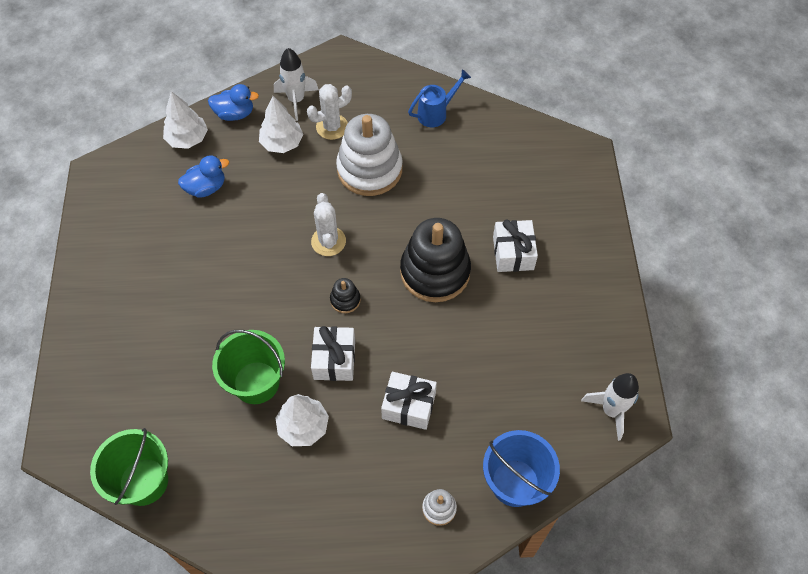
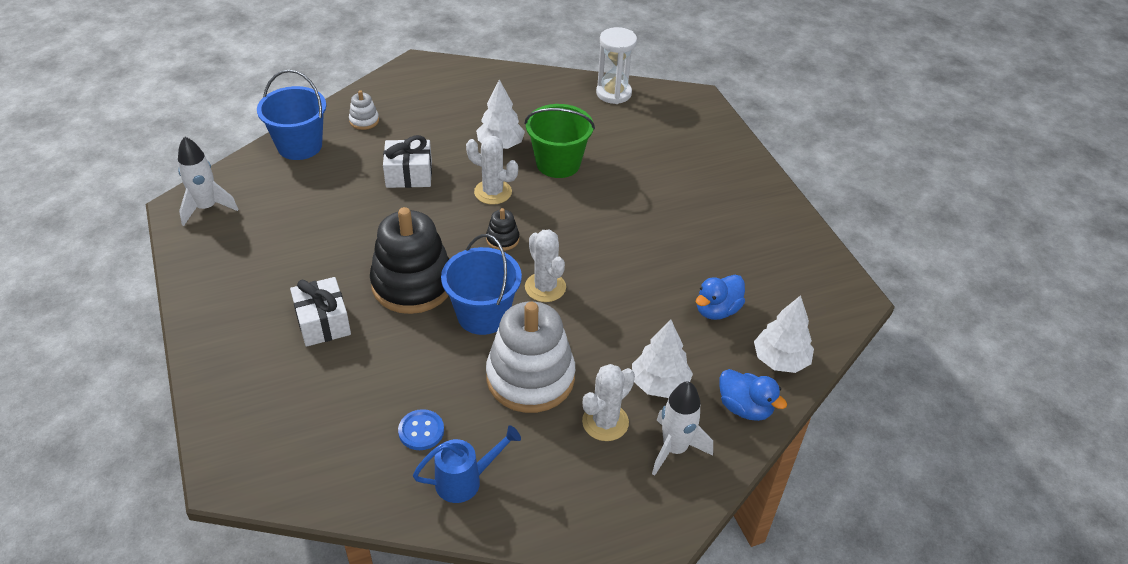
camera: 160 degrees right, 15 degrees down
(143, 481) = (613, 93): green bucket -> white hourglass
(235, 114) = (745, 408): blue duck -> blue duck turned 120 degrees counterclockwise
(334, 359) = (493, 192): white gift -> white cactus
(387, 228) = (483, 315): none -> blue bucket
(436, 113) = (465, 481): blue watering can -> blue watering can turned 150 degrees counterclockwise
(456, 151) = (421, 431): none -> blue button

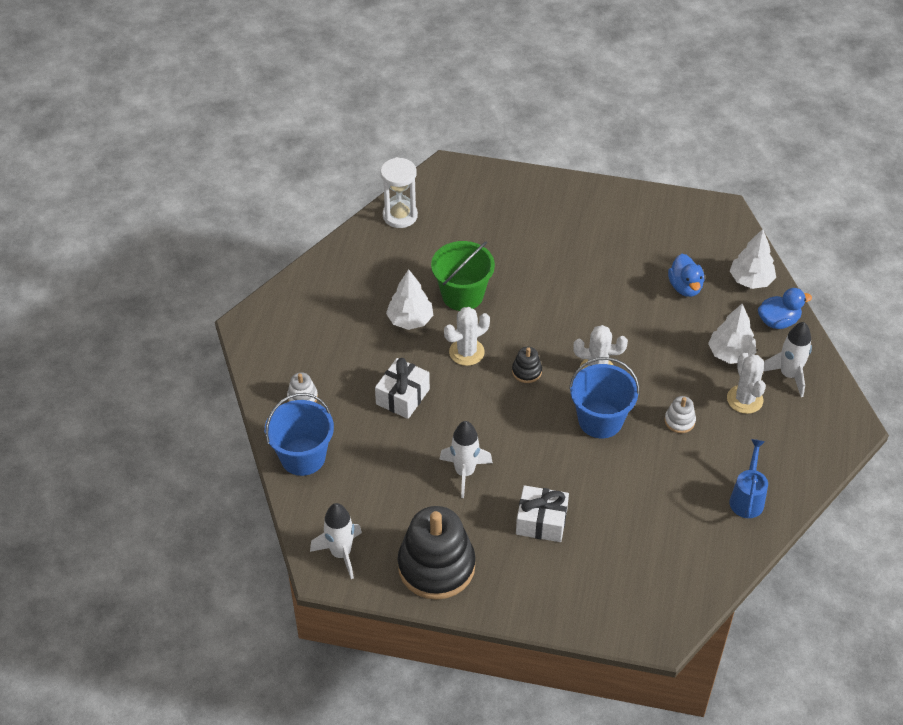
camera: 55 degrees left, 5 degrees up
(348, 247) = (464, 472): none -> white rocket
(412, 284) = (537, 449): black stacking toy -> black stacking toy (436, 566)
(421, 431) = (689, 504): blue button -> none
(530, 377) = (679, 421): white stacking toy -> white stacking toy, size x0.43

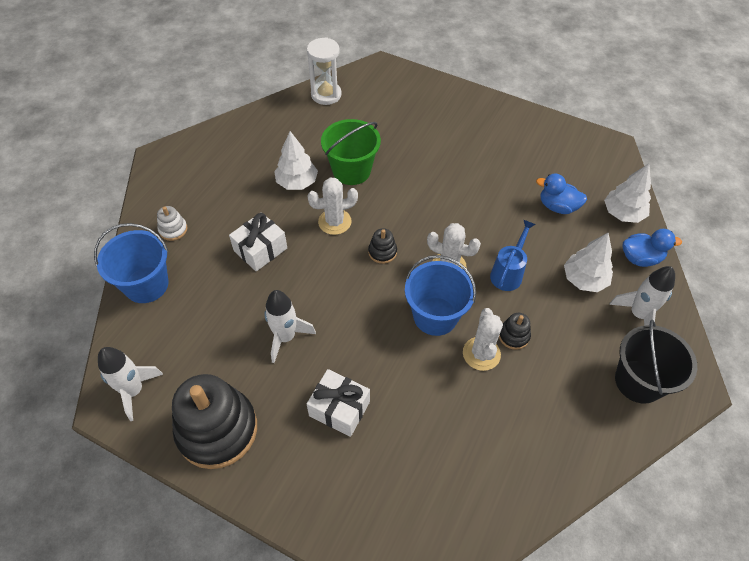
camera: 15 degrees right, 5 degrees up
(679, 421) = (513, 336): white stacking toy -> black stacking toy
(685, 287) = (557, 206): blue duck -> blue duck turned 105 degrees clockwise
(744, 399) = (586, 329): white cactus -> white cactus (481, 354)
(747, 498) = (561, 438): blue watering can -> blue watering can (508, 273)
(803, 434) = (638, 381): none -> black bucket

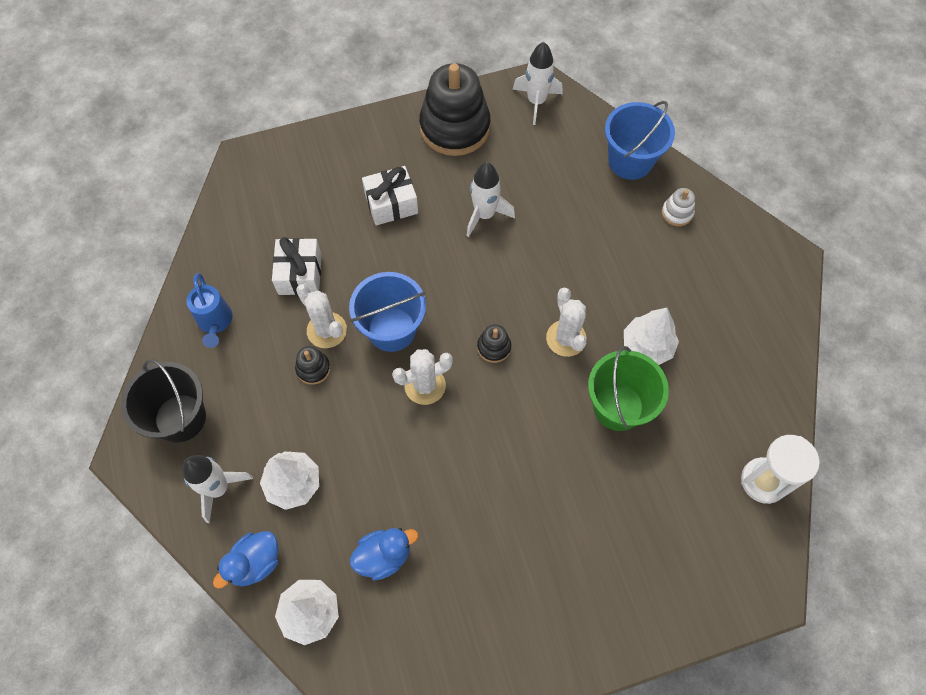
camera: 135 degrees right, 10 degrees up
(260, 249) = (590, 259): white gift -> white gift (300, 274)
(334, 222) = (566, 338): white cactus -> white cactus turned 45 degrees counterclockwise
(508, 273) = (367, 426): blue watering can -> blue watering can (215, 322)

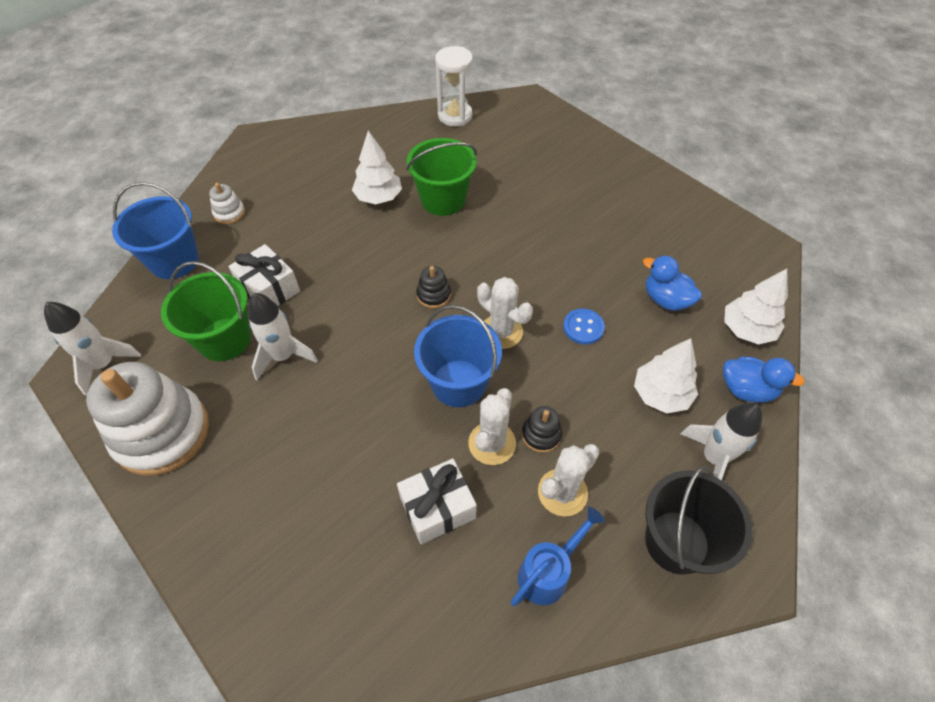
camera: 115 degrees left, 10 degrees down
(391, 204) = (300, 453): white gift -> white gift (269, 289)
(393, 458) = (583, 327): none -> blue button
(455, 127) = (162, 433): black stacking toy -> white stacking toy
(522, 180) = (224, 339): none -> green bucket
(566, 338) = (397, 249): white cactus -> white cactus (562, 492)

